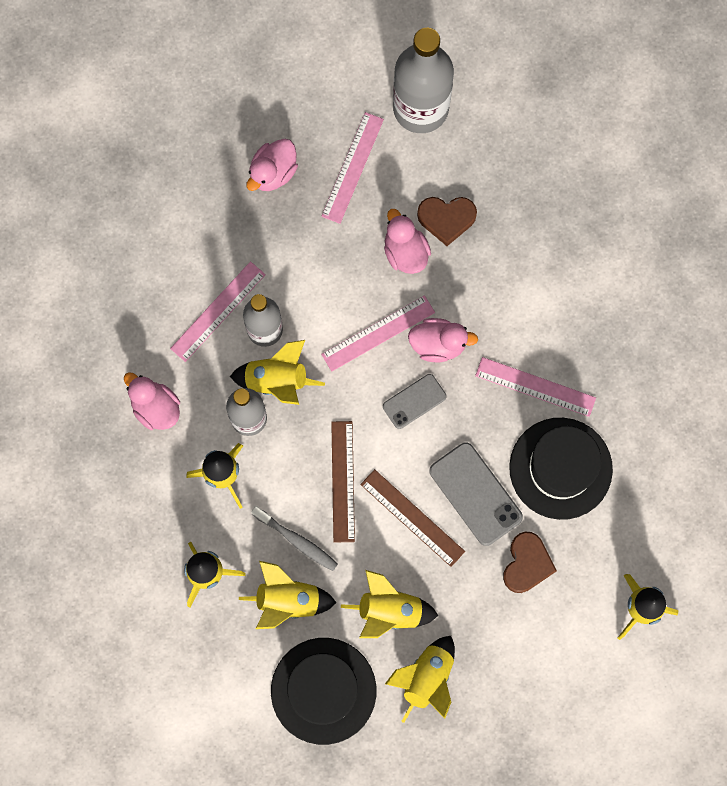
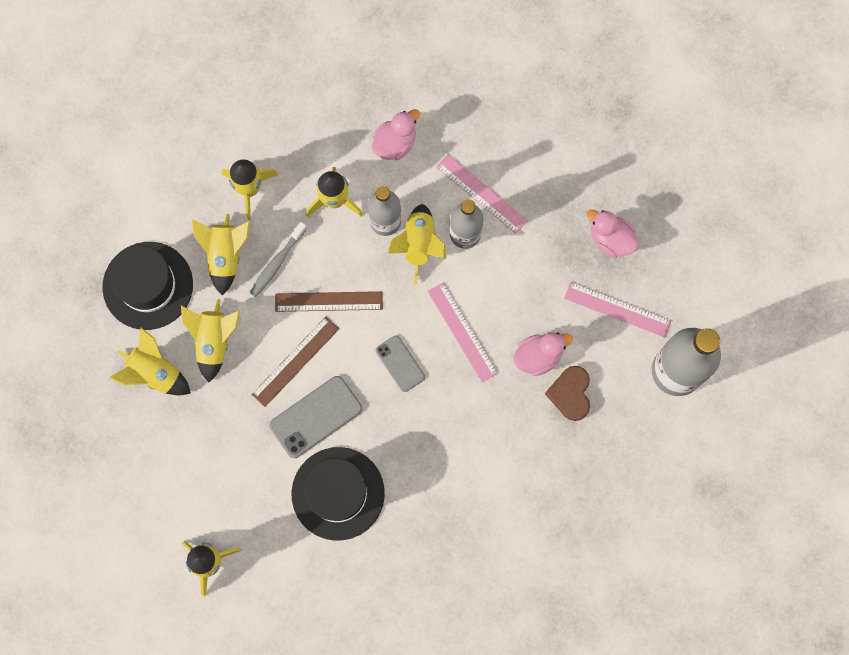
camera: 90 degrees right, 0 degrees up
(438, 344) = (452, 385): pink duck -> none
(527, 564) = (252, 461): brown heart -> none
(535, 387) = (413, 472): pink ruler -> none

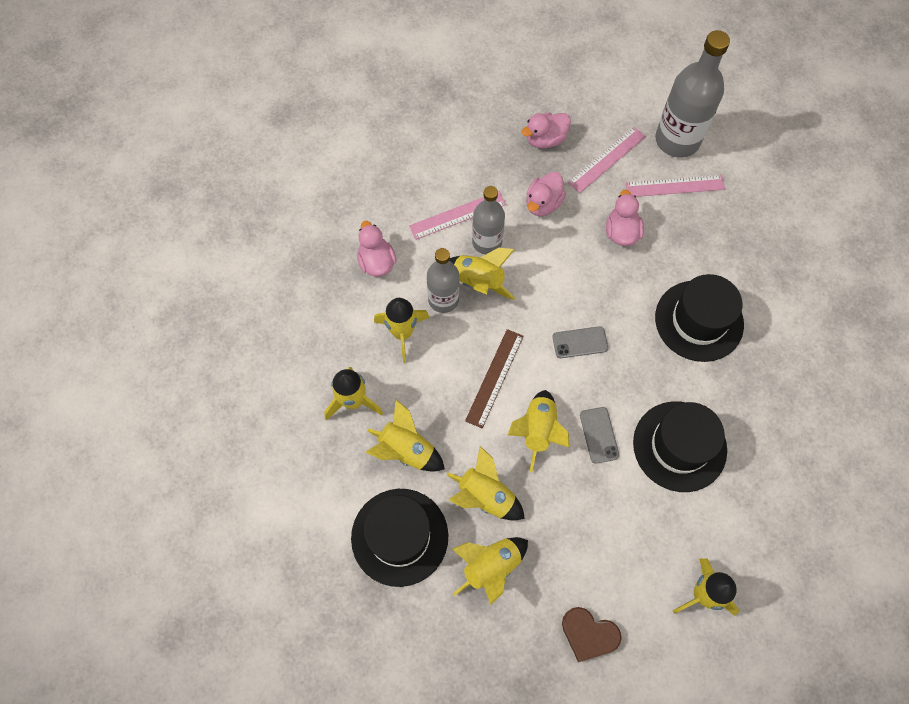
camera: 65 degrees left, 10 degrees down
(277, 263) = (436, 407): grey toothbrush -> none
(295, 361) = (538, 431): brown ruler -> yellow rocket
(316, 417) = (599, 435): grey phone -> grey phone, size x0.62
(462, 332) = (573, 280): pink ruler -> pink ruler (675, 186)
(475, 466) = (699, 321): none -> black hat
(534, 268) = (543, 204): none -> pink duck
(570, 393) = (664, 222): brown heart -> brown heart (589, 634)

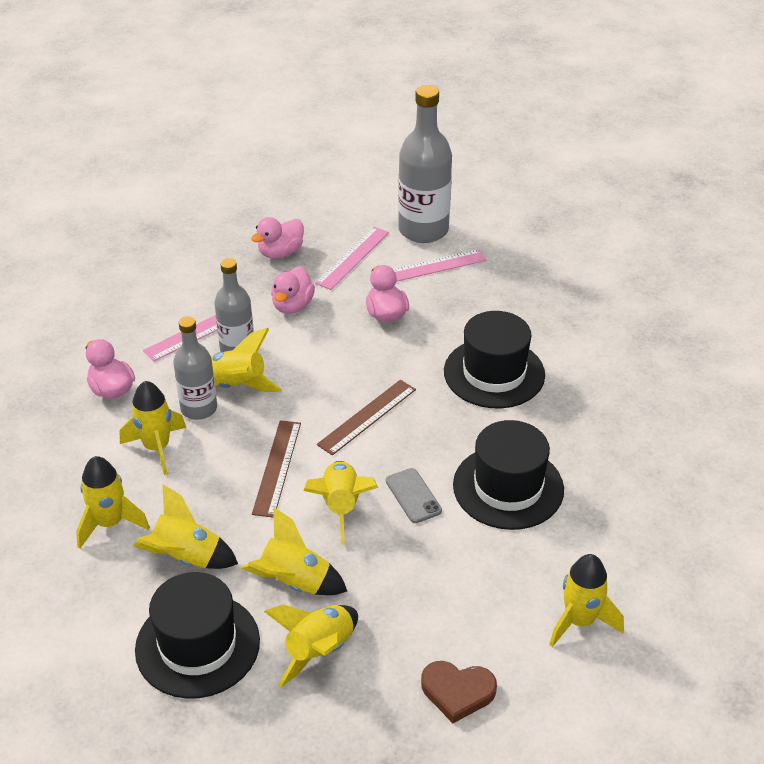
camera: 15 degrees left, 25 degrees down
(580, 342) = (367, 417): grey phone -> brown ruler

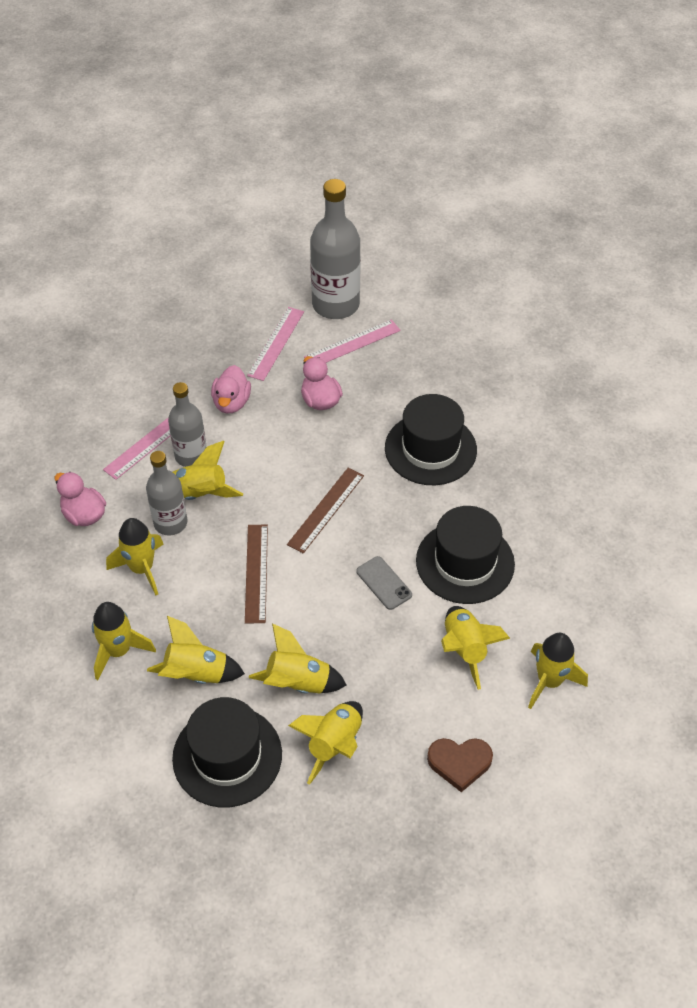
camera: 10 degrees left, 10 degrees up
(280, 253) = (207, 346): pink duck -> none
(341, 506) = (322, 603): yellow rocket -> yellow rocket (465, 649)

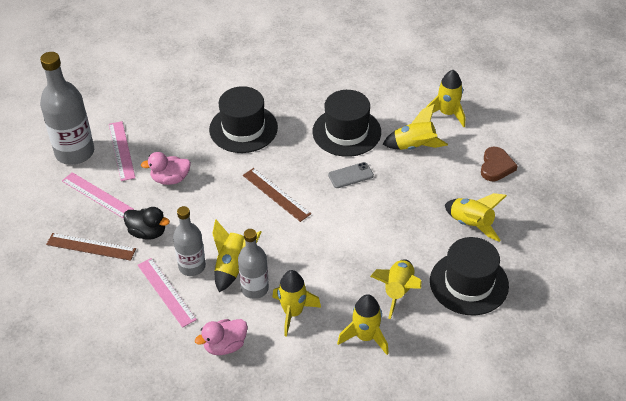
camera: 75 degrees left, 5 degrees down
(231, 403) = (147, 232): pink duck -> black duck
(256, 573) = (319, 243): brown ruler -> brown ruler (91, 246)
(298, 683) = (419, 235): yellow rocket -> none

